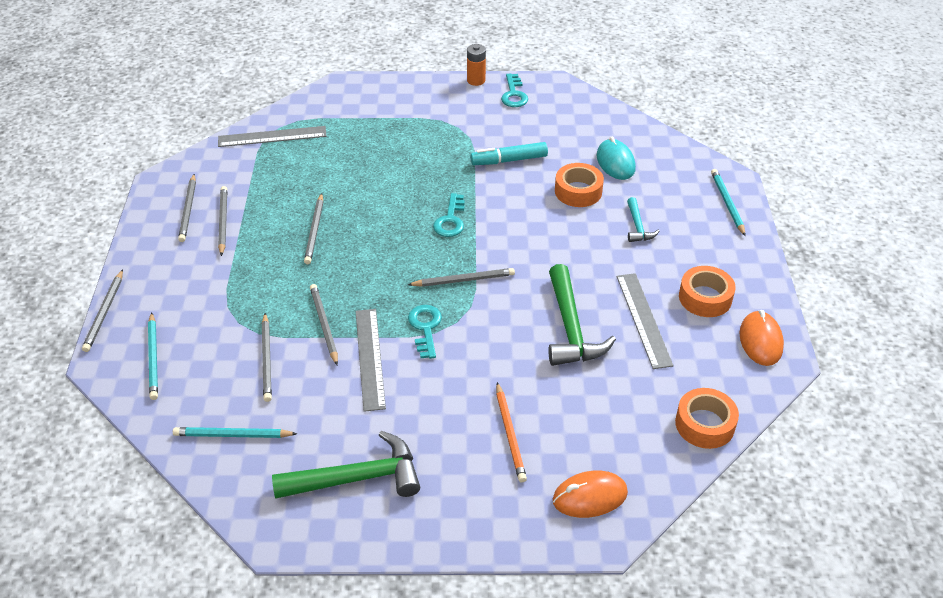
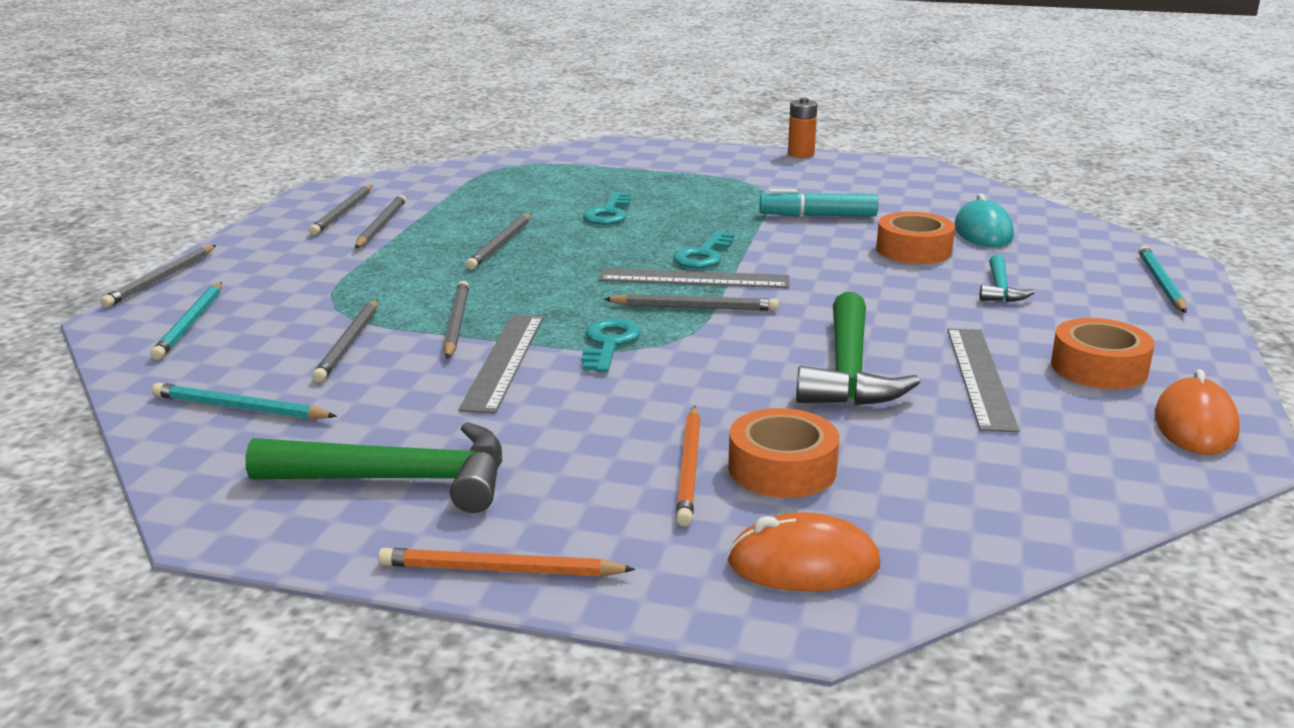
camera: 15 degrees right, 20 degrees down
(272, 136) = (496, 171): grey ruler -> grey ruler (694, 278)
(441, 536) = (500, 570): none -> orange pencil
(514, 94) = (850, 168): turquoise key -> turquoise key (609, 213)
(704, 424) = (1062, 507): orange tape -> orange tape (782, 469)

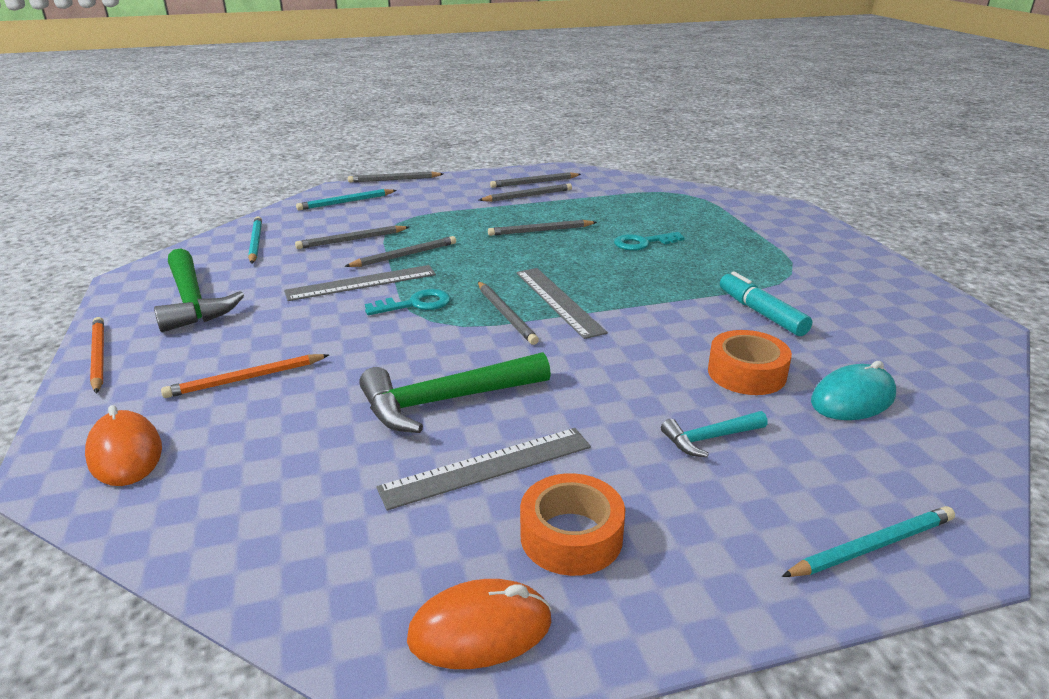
camera: 60 degrees right, 5 degrees up
(703, 255) = (608, 293): turquoise key -> none
(782, 469) = (261, 412): orange tape -> none
(801, 154) = (903, 270): orange battery -> none

